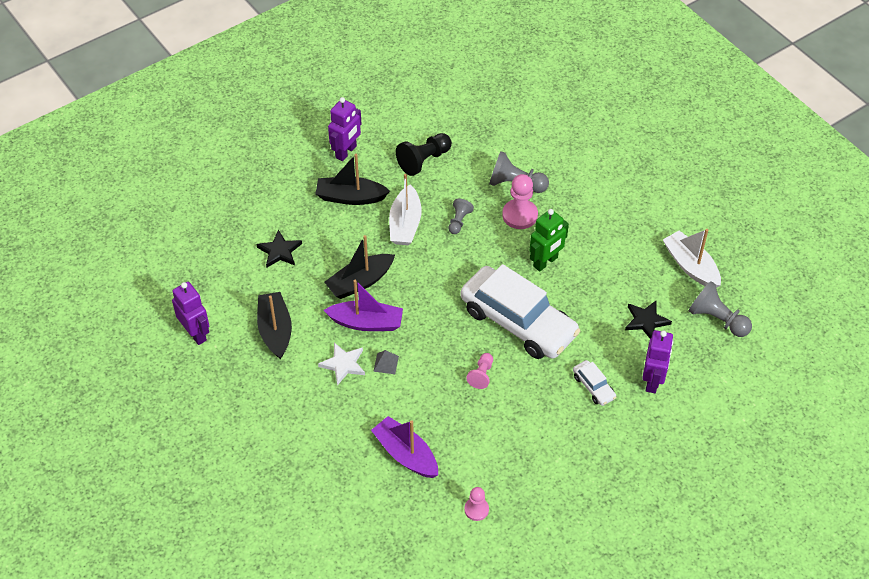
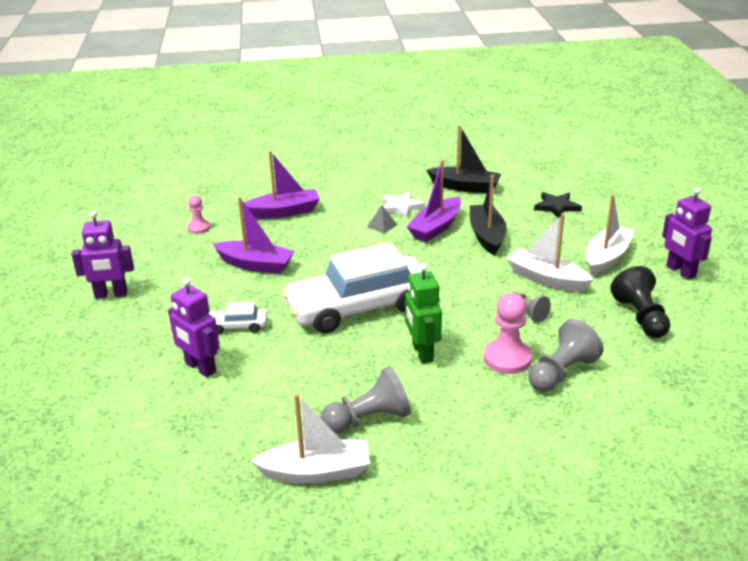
camera: 120 degrees right, 20 degrees down
(196, 333) = (491, 157): purple robot -> purple robot (111, 295)
(350, 197) = (607, 257): black boat -> white boat
(481, 375) = (320, 268): pink pawn -> none
(506, 424) = (255, 265): none -> purple boat
(646, 321) = (275, 395): black star -> none
(717, 319) = (219, 457): grey pawn -> grey pawn (369, 419)

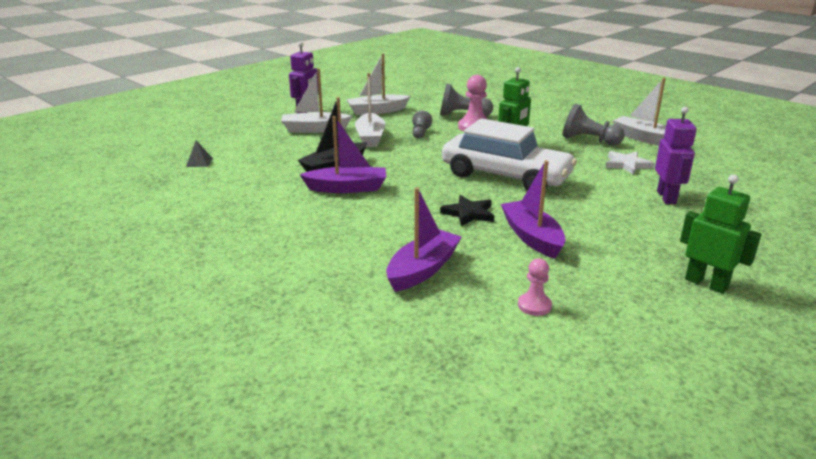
camera: 130 degrees left, 5 degrees down
(111, 295) = (706, 283): purple robot -> green robot
(237, 326) = (609, 206): white car -> none
(284, 212) = (423, 269): purple boat -> purple boat turned 90 degrees clockwise
(382, 225) = (376, 210): grey pyramid -> grey pyramid (199, 162)
(400, 207) = (328, 214): white star -> white star (627, 164)
(465, 187) = (246, 200): black boat -> none
(557, 207) = (248, 158): black star -> black star (469, 213)
(640, 317) = (377, 111): black pawn -> white boat

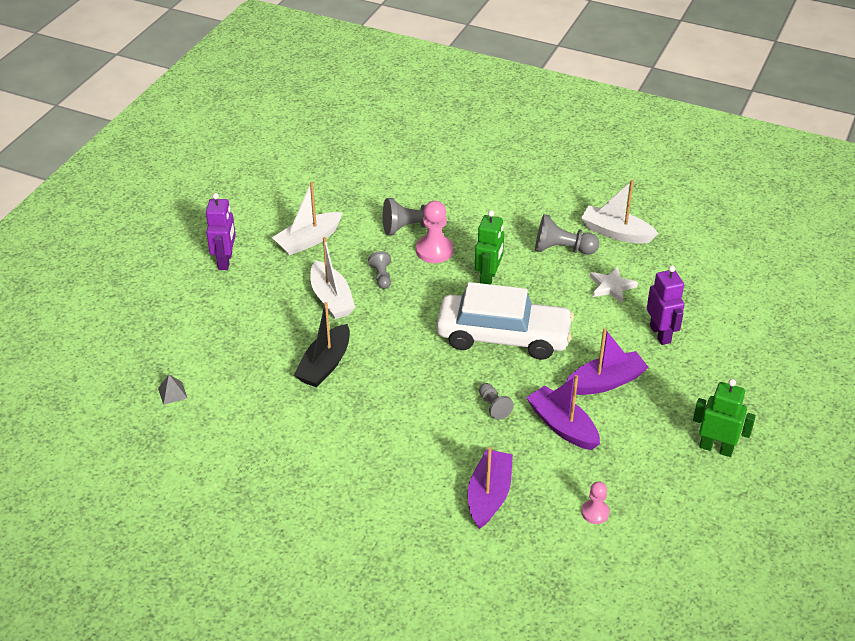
camera: 20 degrees left, 15 degrees up
(314, 129) = (259, 297): white boat -> none
(347, 188) = (358, 397): purple boat -> purple boat (605, 382)
(469, 213) = (494, 406): black star -> grey pawn

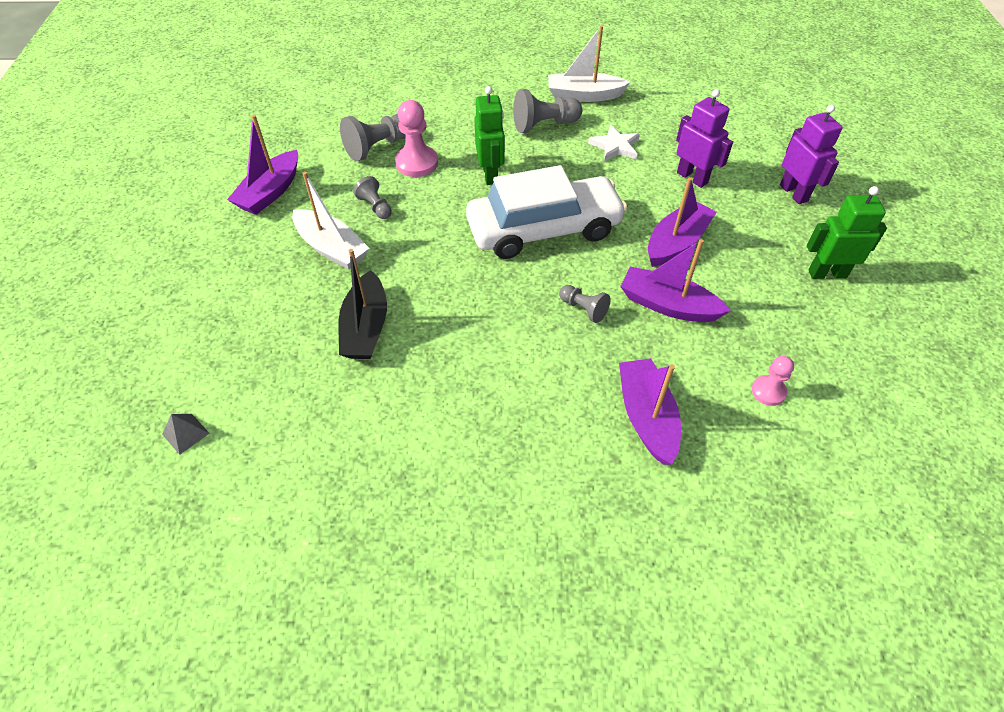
camera: 25 degrees left, 10 degrees up
(225, 261) = (180, 244): purple robot -> purple robot (794, 193)
(308, 240) = (270, 192): white boat -> purple boat

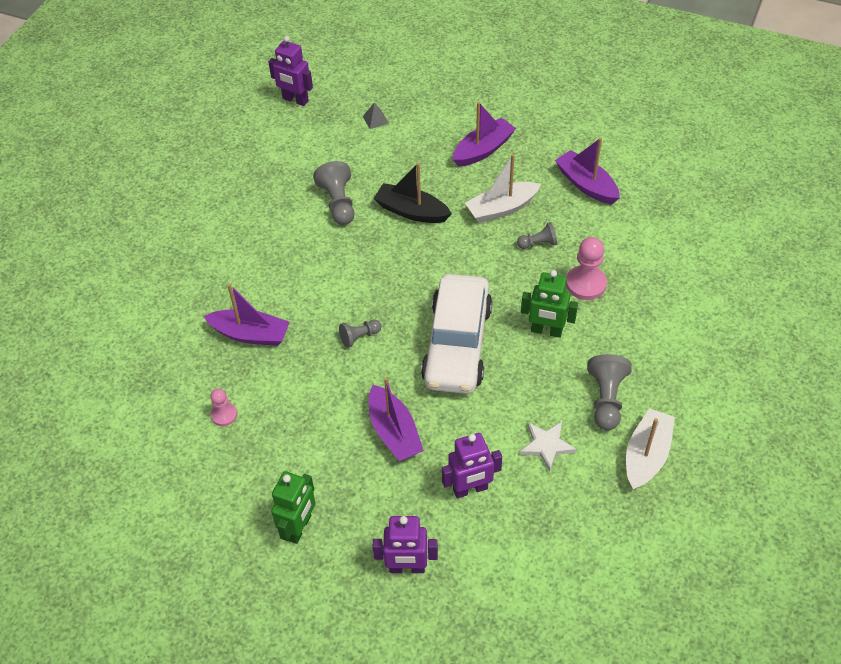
camera: 115 degrees right, 0 degrees up
(148, 577) = (295, 100): none -> purple robot
(377, 147) = (621, 262): grey pawn -> grey pawn (338, 203)
(668, 305) = (333, 392): purple boat -> purple boat (483, 150)

